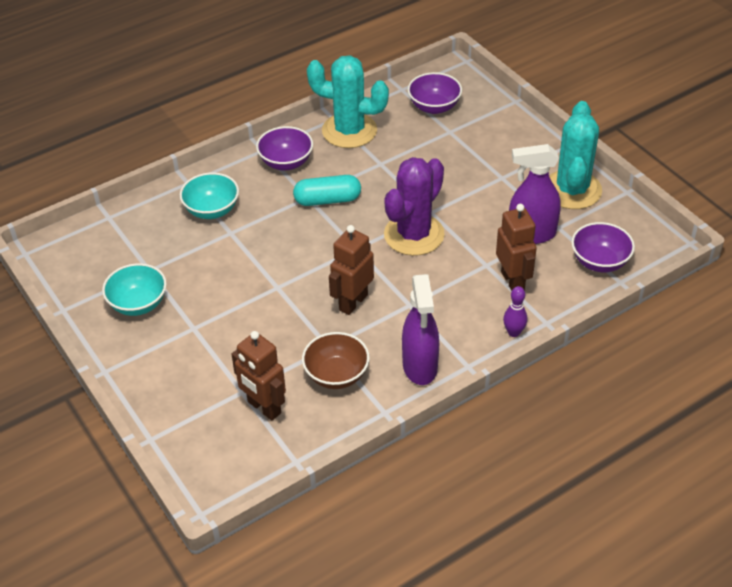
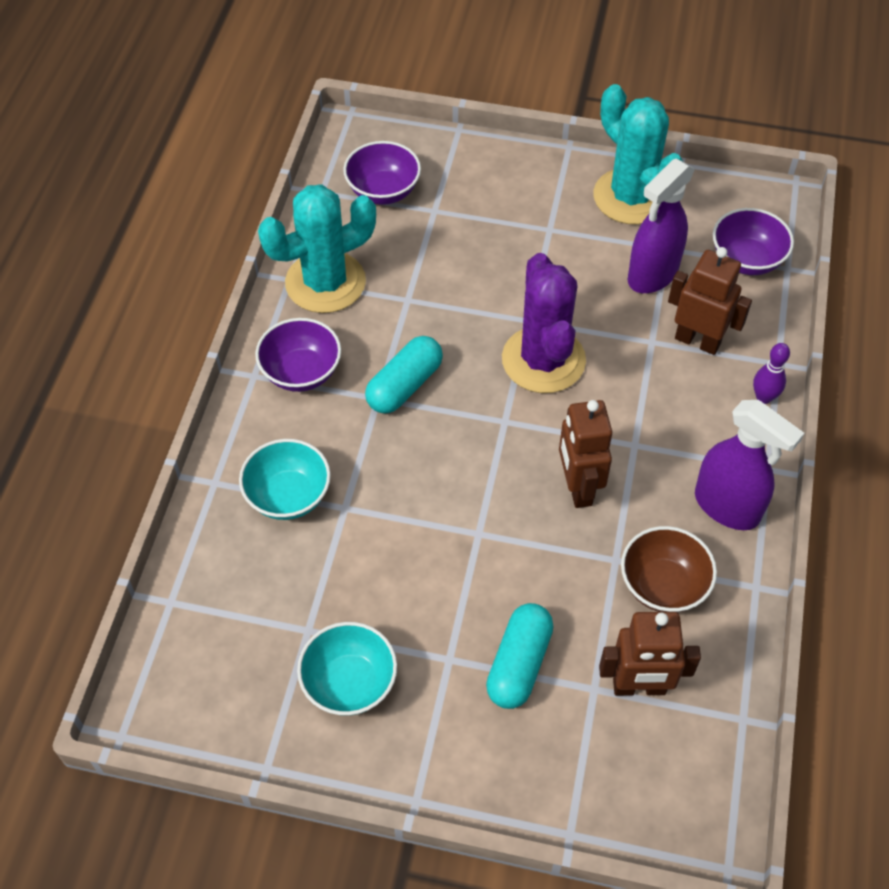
camera: 45 degrees left, 10 degrees up
(221, 354) = (519, 664): none -> turquoise capsule

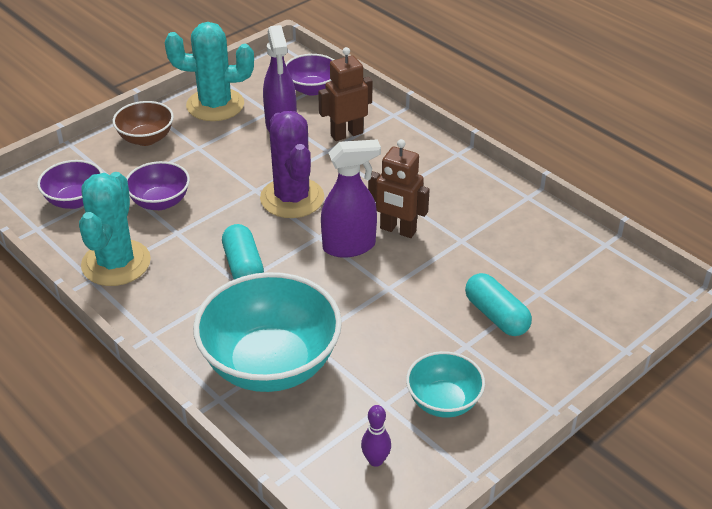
camera: 55 degrees left, 15 degrees down
(288, 496) = (270, 364): turquoise bowl -> turquoise bowl, size x1.90
(301, 372) = (177, 310): purple bowl -> purple bowl (160, 202)
(543, 360) = (292, 198): purple cactus -> purple cactus turned 45 degrees clockwise
(639, 687) = (553, 273): brown robot -> none
(663, 585) = (496, 230): brown bowl -> brown bowl (146, 138)
(727, 507) = (467, 180): purple spray bottle -> purple spray bottle (349, 246)
(763, 397) = (410, 131): purple bowling pin -> purple bowling pin (375, 460)

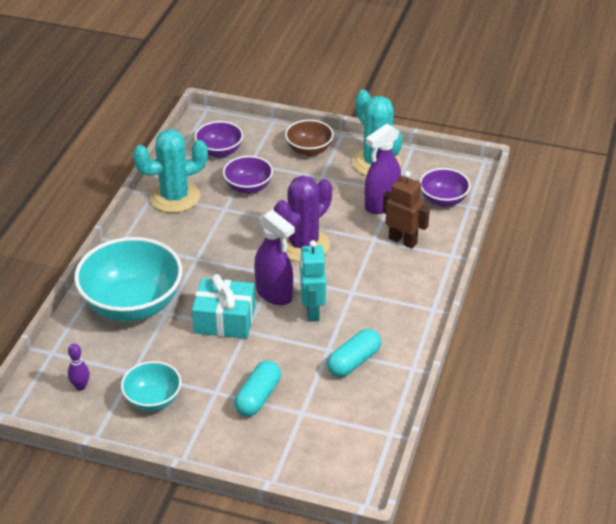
camera: 60 degrees right, 0 degrees up
(243, 266) = (214, 253): turquoise capsule -> turquoise capsule (353, 361)
(359, 297) = (224, 320): none -> turquoise gift
(397, 230) = (312, 311): brown robot -> turquoise robot

